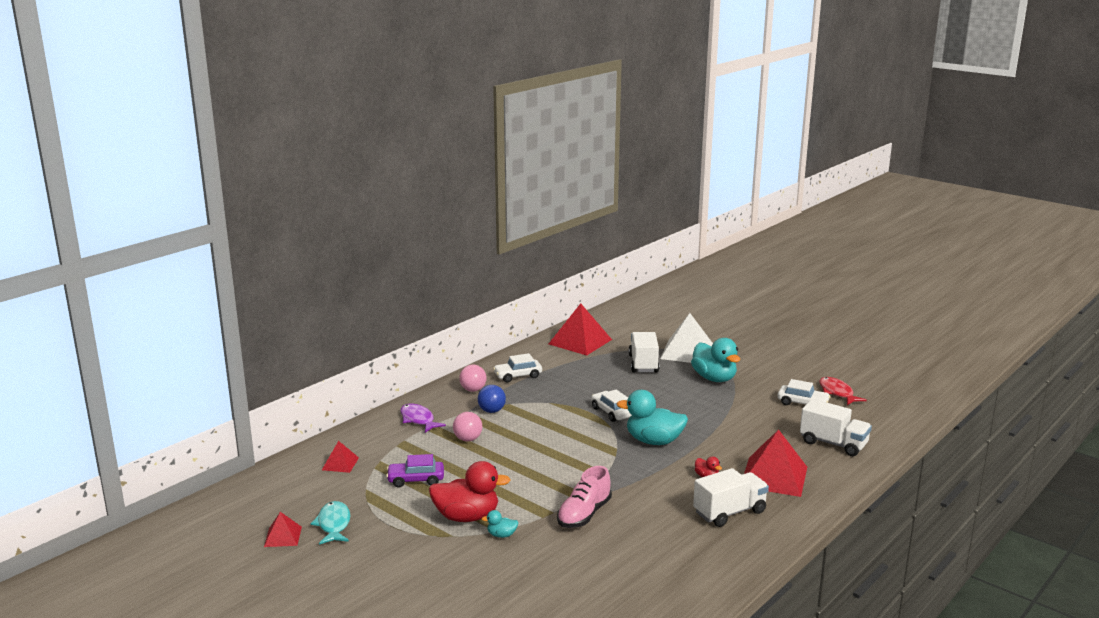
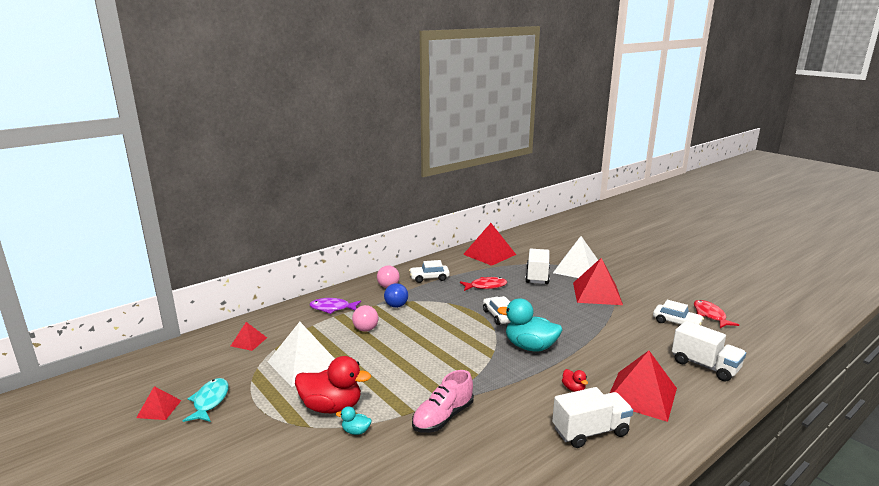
camera: 10 degrees right, 0 degrees up
(416, 480) = (304, 363): purple car -> white pyramid
(418, 420) = (332, 308): purple fish -> purple fish turned 60 degrees counterclockwise
(587, 380) = (485, 286): none -> red fish
(714, 378) = (597, 293): turquoise duck -> red pyramid

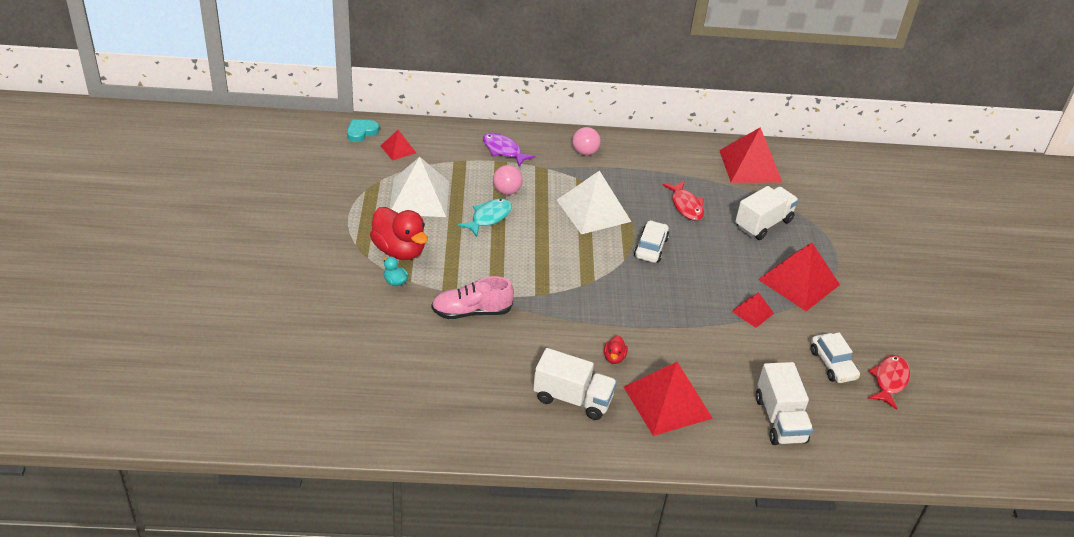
camera: 35 degrees right, 20 degrees up
(159, 409) = (282, 178): red pyramid -> red pyramid (752, 312)
(203, 344) = (361, 132): none -> turquoise heart
(210, 401) = (320, 192): turquoise fish -> turquoise fish (489, 217)
(396, 306) = (565, 180): blue ball -> none
(429, 278) = (640, 163): white car -> none
(485, 286) = (686, 206): red fish -> red fish turned 45 degrees clockwise
(530, 347) = (633, 297): turquoise duck -> none
(577, 269) = (827, 240): white pyramid -> white pyramid (593, 210)

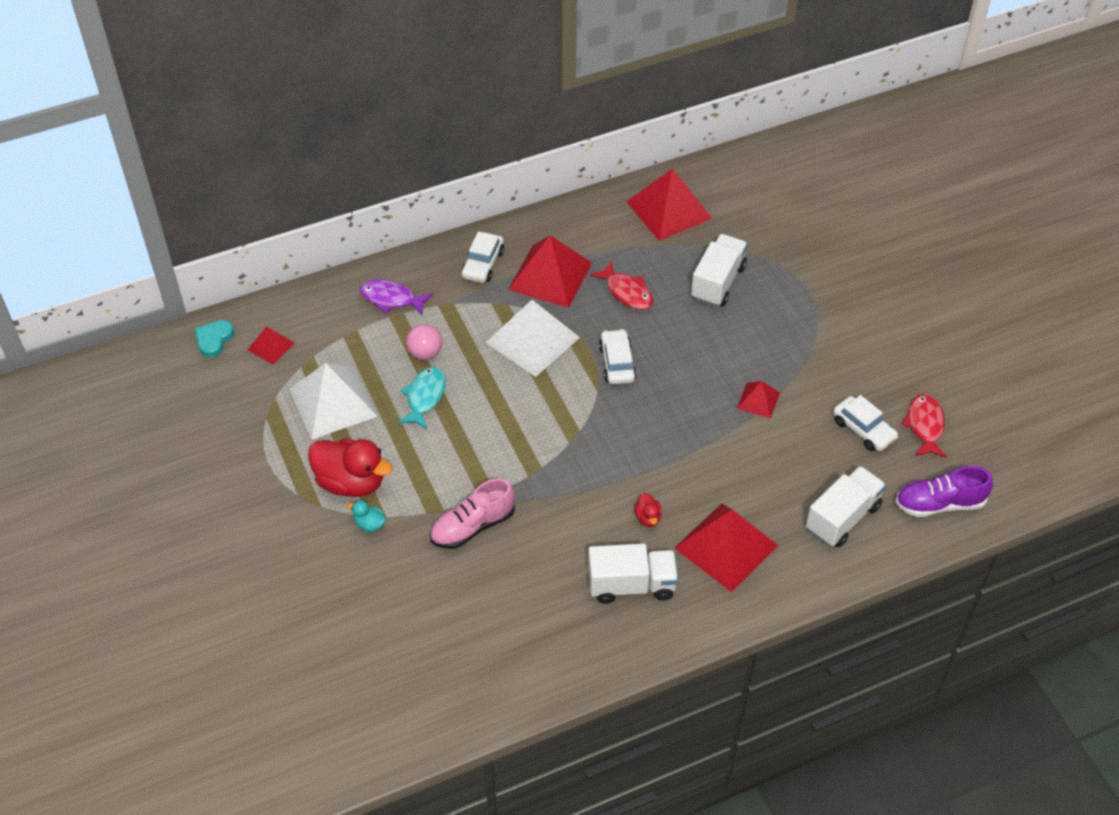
camera: 20 degrees left, 10 degrees up
(584, 152) = (482, 264): pink ball -> white car
(780, 419) = (842, 518): white truck -> white truck turned 105 degrees counterclockwise
(799, 282) = (787, 342): red pyramid -> red pyramid (550, 276)
(873, 442) = (939, 504): none -> purple shoe

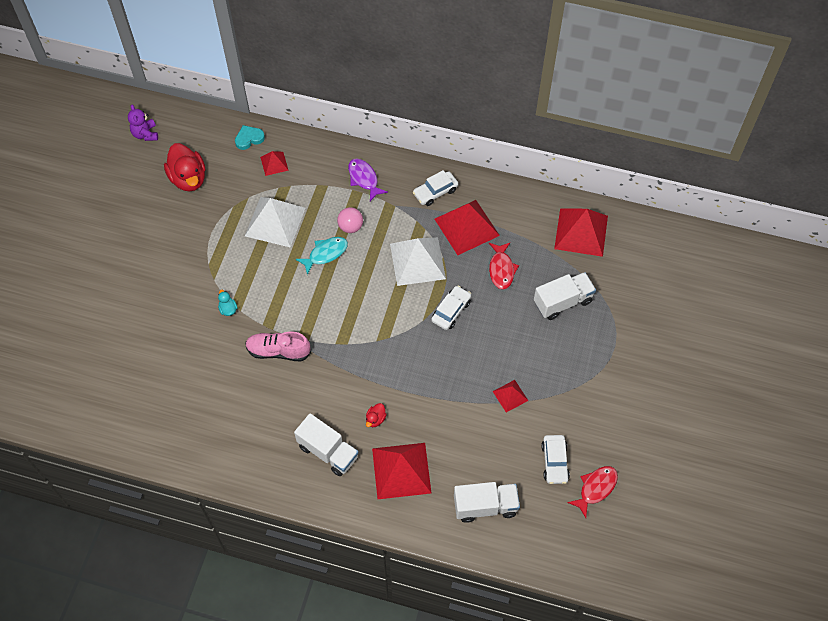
camera: 40 degrees right, 10 degrees up
(76, 412) = (145, 134): none -> purple teddy bear
(351, 482) = (241, 277): red duck -> red duck (188, 178)
(939, 504) = (552, 543): purple shoe -> none

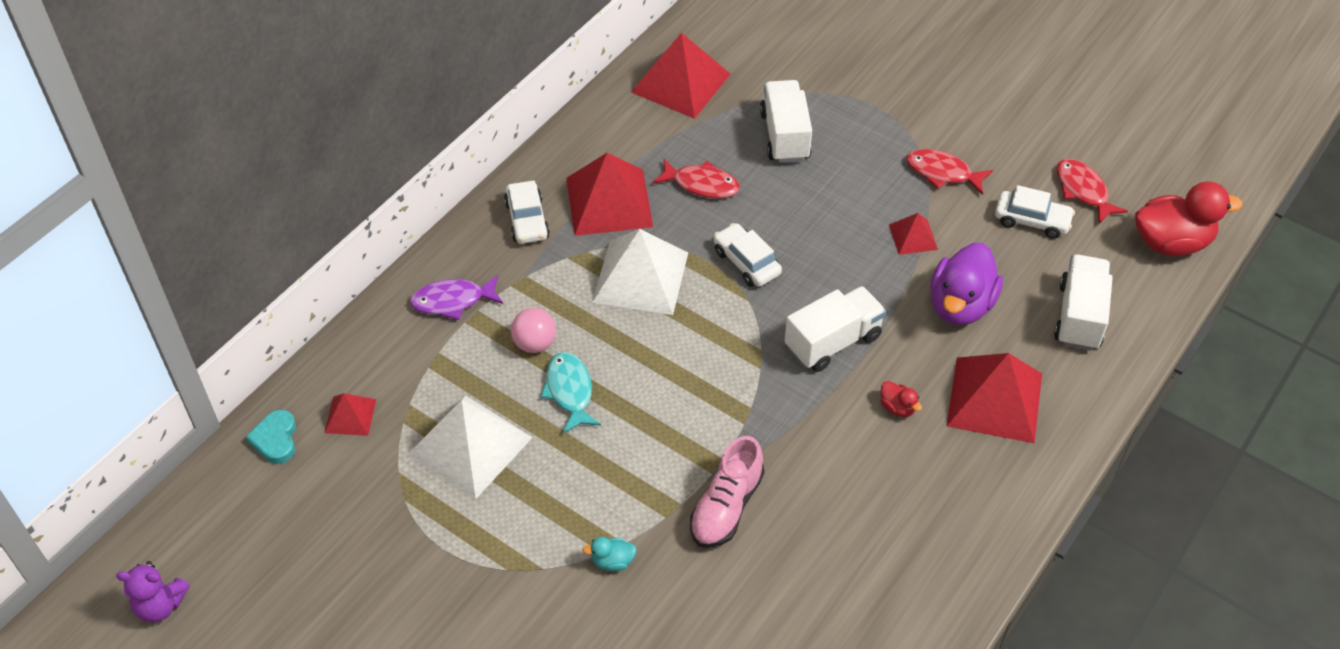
camera: 70 degrees left, 10 degrees down
(188, 178) = (305, 556): red duck -> red duck (1171, 242)
(328, 451) = (934, 486): white truck -> white truck (832, 342)
(466, 435) = (960, 305): none -> purple duck
(572, 400) = (942, 173): none -> red fish

